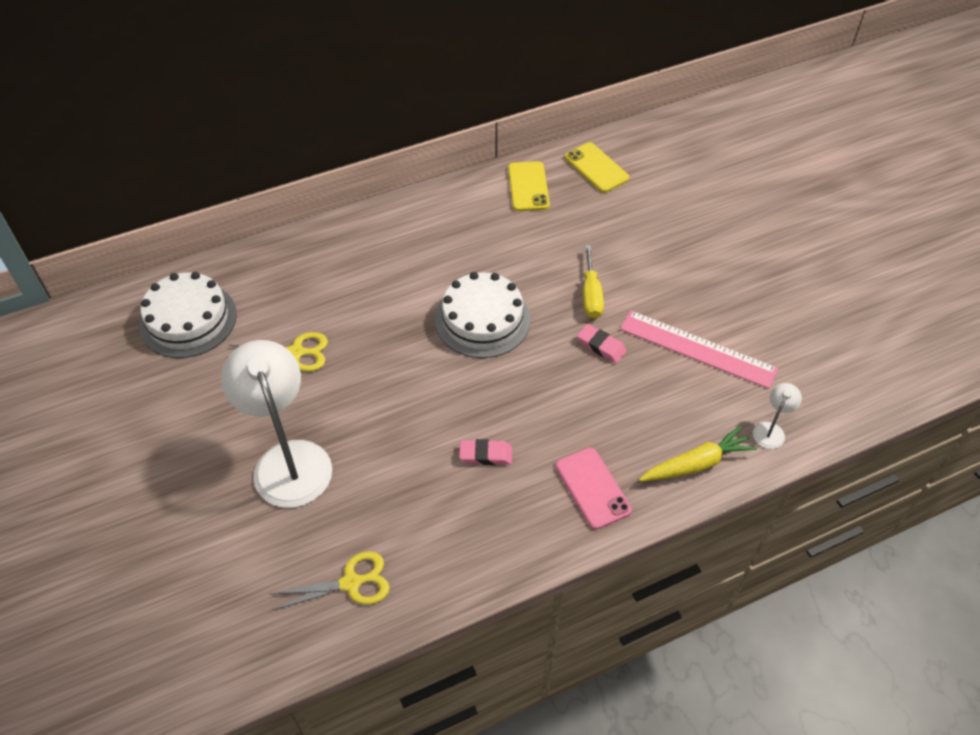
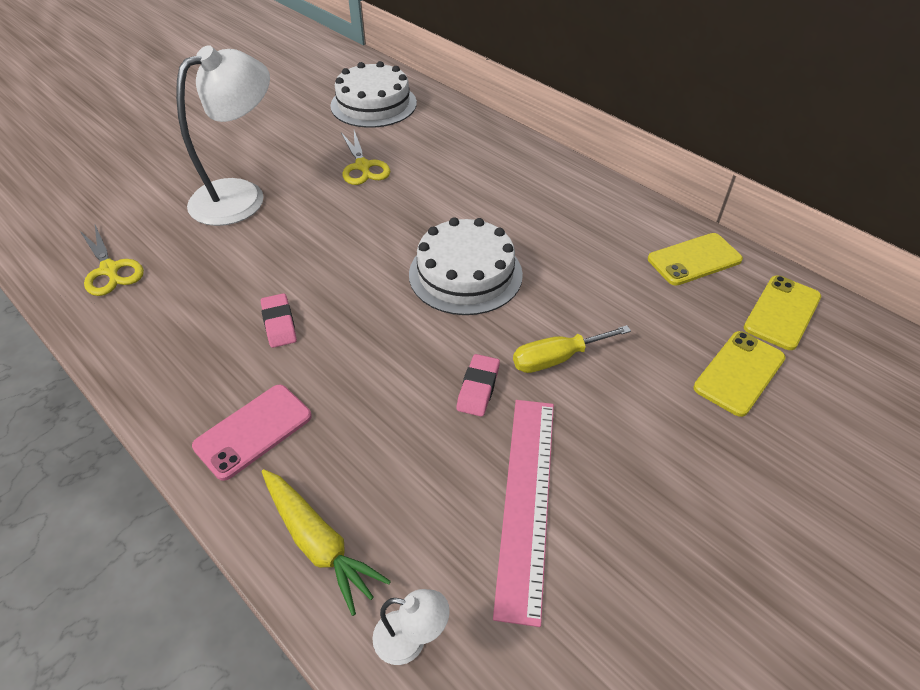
camera: 70 degrees right, 5 degrees down
(637, 211) = (739, 373): none -> yellow phone

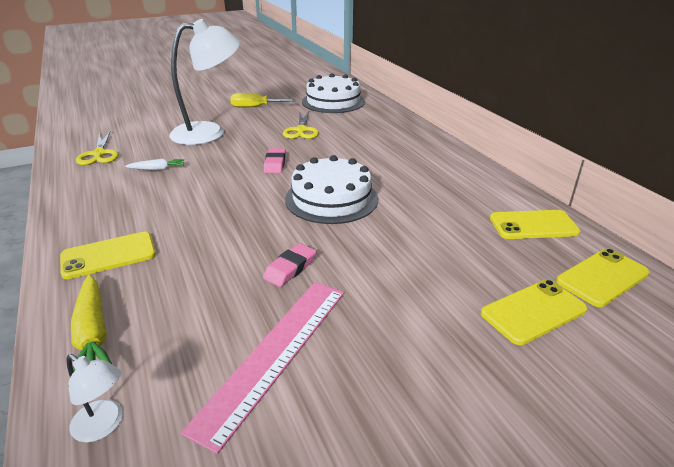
camera: 20 degrees right, 15 degrees down
(215, 277) = (157, 169): none -> white carrot
(253, 431) = (108, 255): pink phone -> yellow phone
(279, 324) = (177, 200): pink eraser -> pink eraser (275, 164)
(556, 358) = (368, 264): yellow screwdriver -> yellow screwdriver (255, 107)

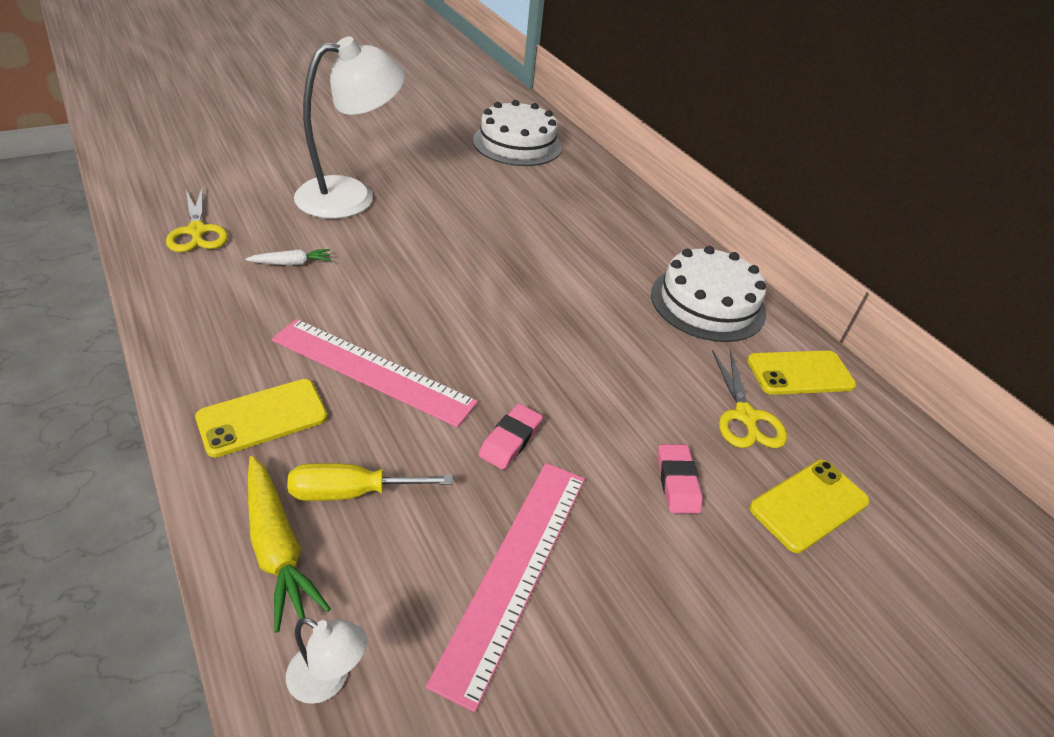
camera: 10 degrees left, 10 degrees up
(196, 227) = (372, 370): none -> pink ruler
(255, 107) = (407, 148): yellow screwdriver -> yellow screwdriver (351, 492)
(275, 164) = (457, 259): pink eraser -> pink eraser (677, 482)
(301, 130) = (482, 197): yellow scissors -> yellow scissors (745, 416)
(331, 199) = (544, 324): white cake -> white cake (707, 303)
(602, 277) = (883, 454): yellow phone -> none

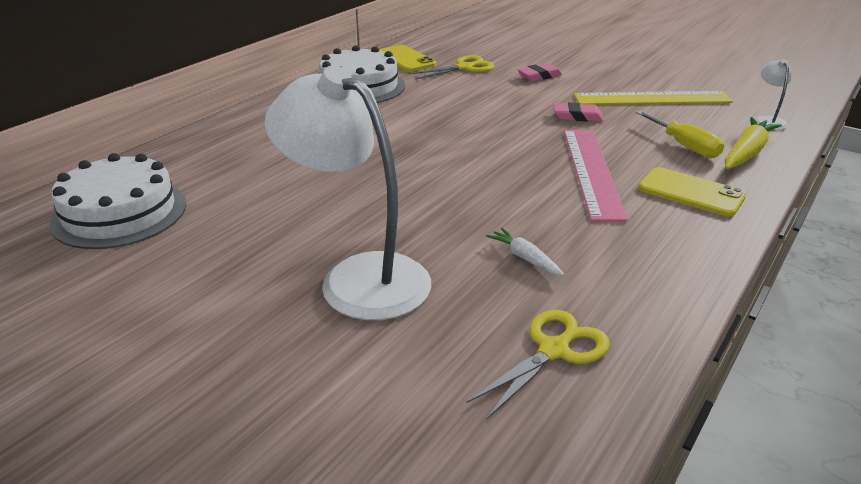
camera: 110 degrees left, 10 degrees down
(515, 571) = (652, 98): pink ruler -> yellow ruler
(809, 505) = (509, 52): yellow phone -> none

